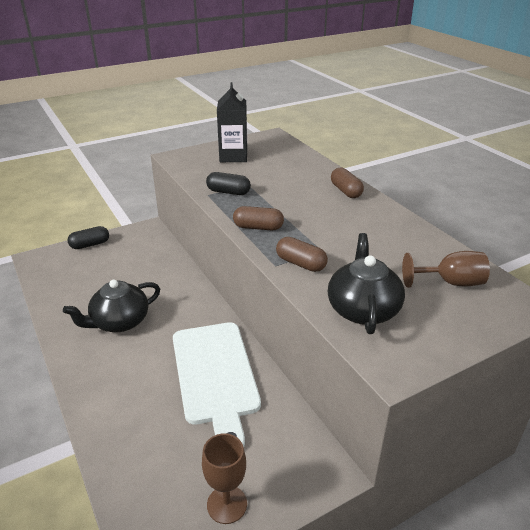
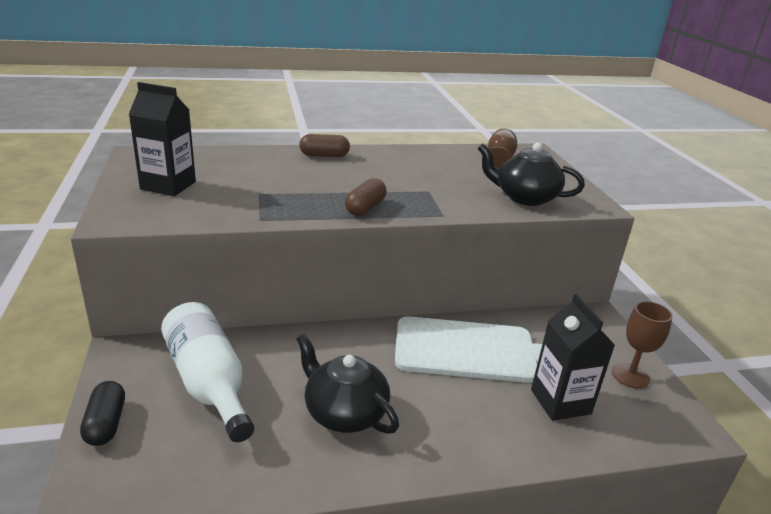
camera: 75 degrees left, 5 degrees down
(119, 322) = (344, 412): black teapot -> black teapot turned 150 degrees clockwise
(131, 264) = (208, 383): none -> white bottle
(165, 443) = (560, 401): none -> black carton
(228, 192) = (267, 207): black capsule -> none
(301, 264) = (446, 204): brown capsule -> none

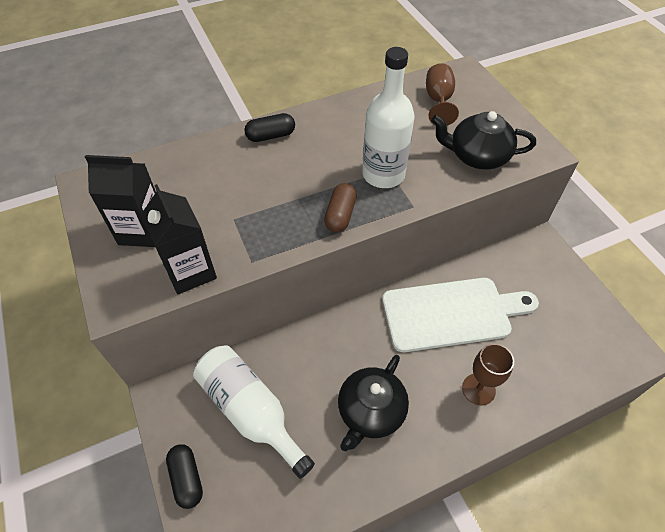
camera: 10 degrees left, 25 degrees up
(324, 155) = (271, 136): brown capsule -> black capsule
(344, 412) = (370, 411): black teapot -> black teapot turned 90 degrees counterclockwise
(422, 192) = (383, 174): none -> white bottle
(560, 401) = (533, 352): black carton -> black carton (190, 271)
(630, 375) = (580, 307): brown goblet -> brown goblet (478, 389)

